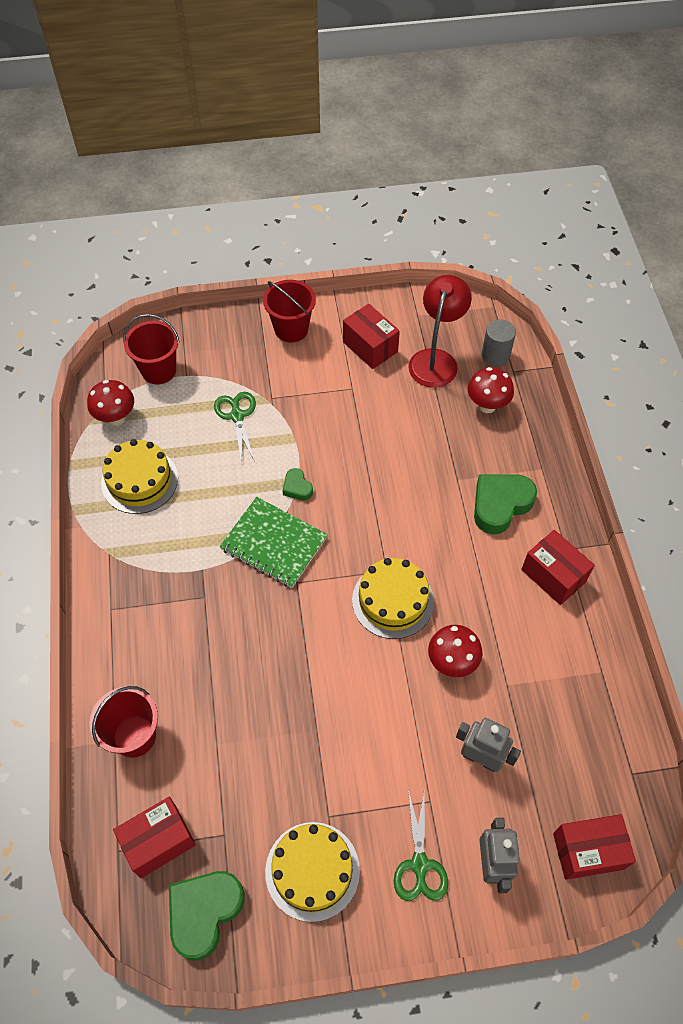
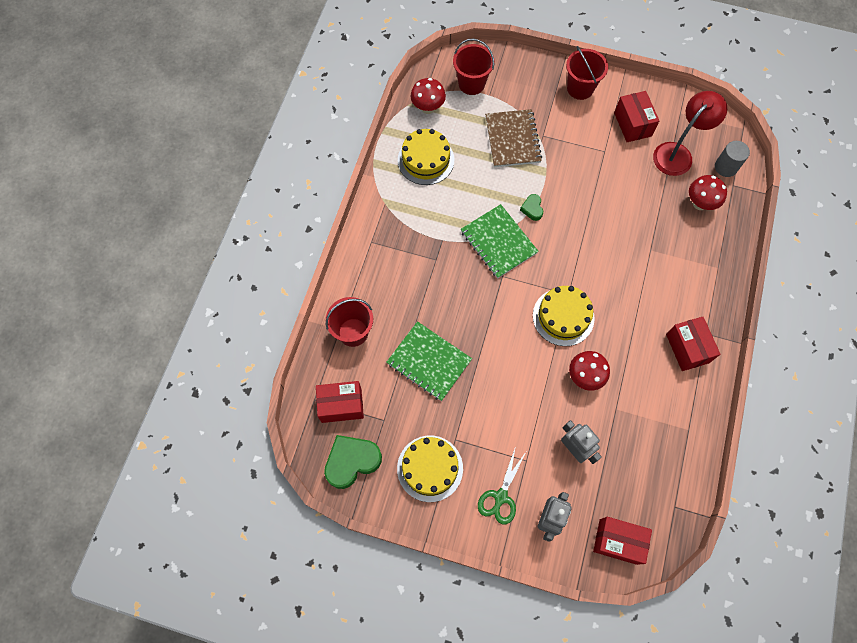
camera: 25 degrees right, 10 degrees up
(237, 416) = (512, 139): green scissors -> brown notebook
(251, 730) = (429, 362): none -> green notebook
(500, 505) = (673, 281): green heart -> none

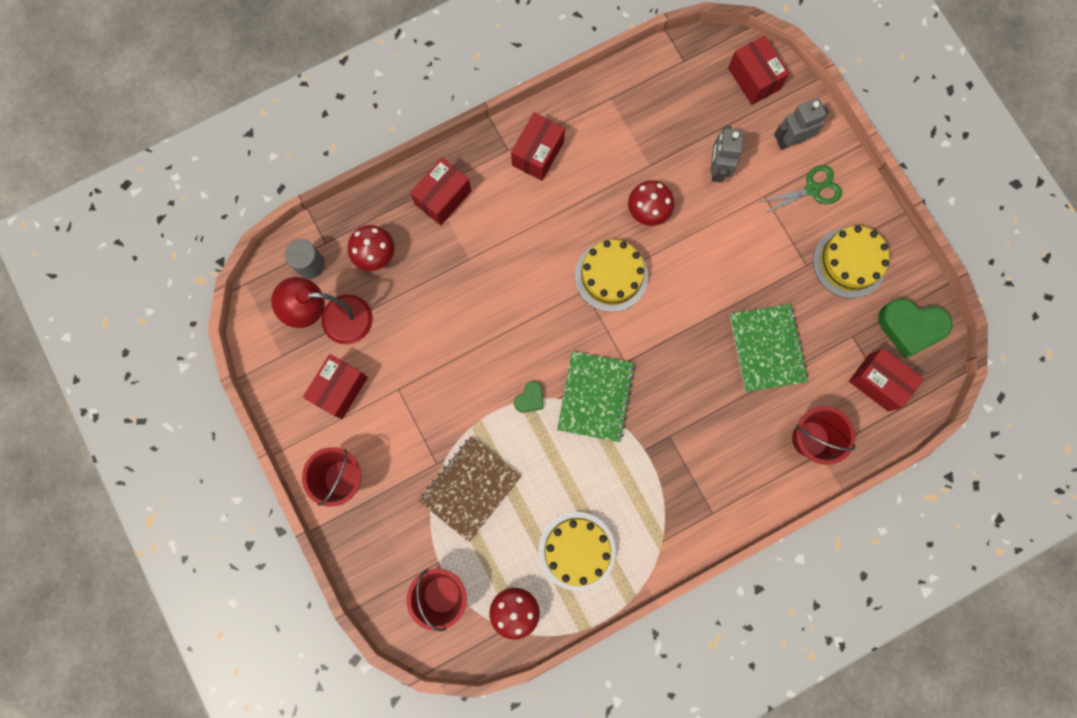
camera: 135 degrees left, 10 degrees up
(706, 269) = (443, 197): none -> red box

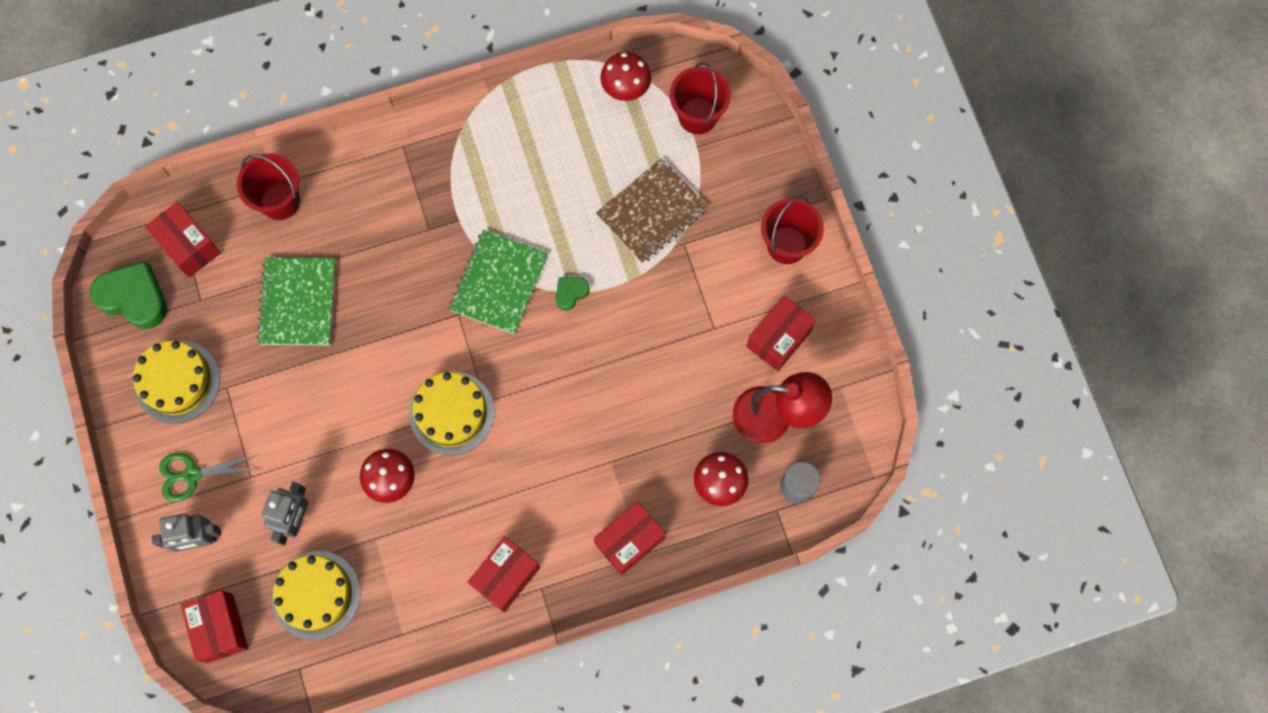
camera: 170 degrees left, 5 degrees down
(577, 550) = (552, 134): yellow cake -> yellow cake (316, 595)

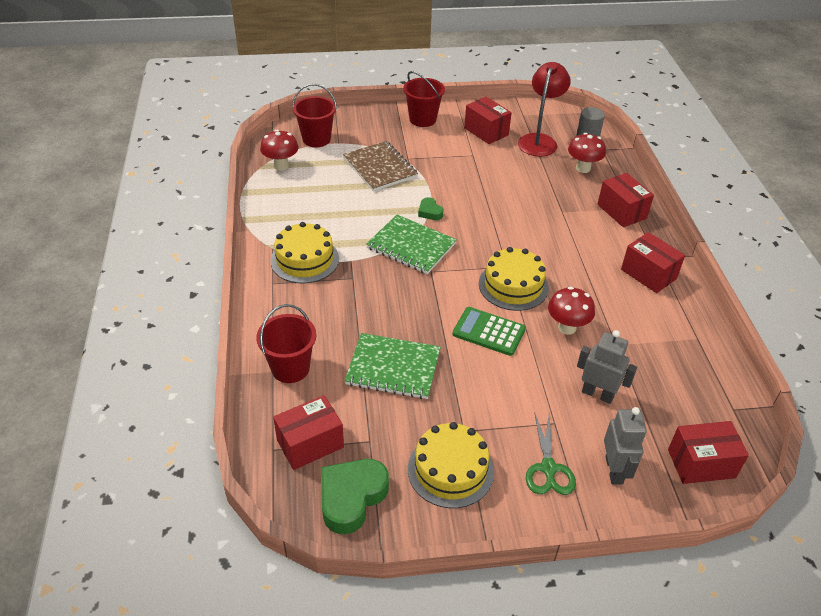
camera: 80 degrees left, 30 degrees down
(316, 595) = (666, 389): yellow cake -> yellow cake (305, 259)
(369, 394) = (489, 332): none -> green calculator

